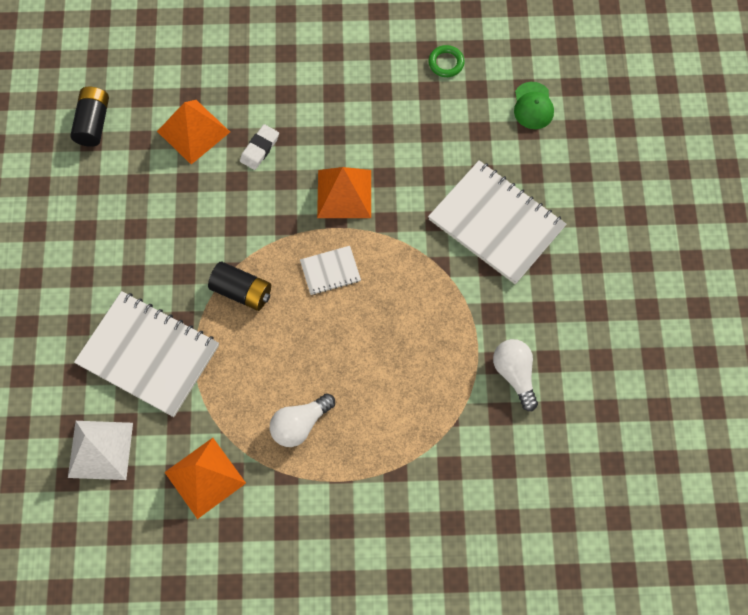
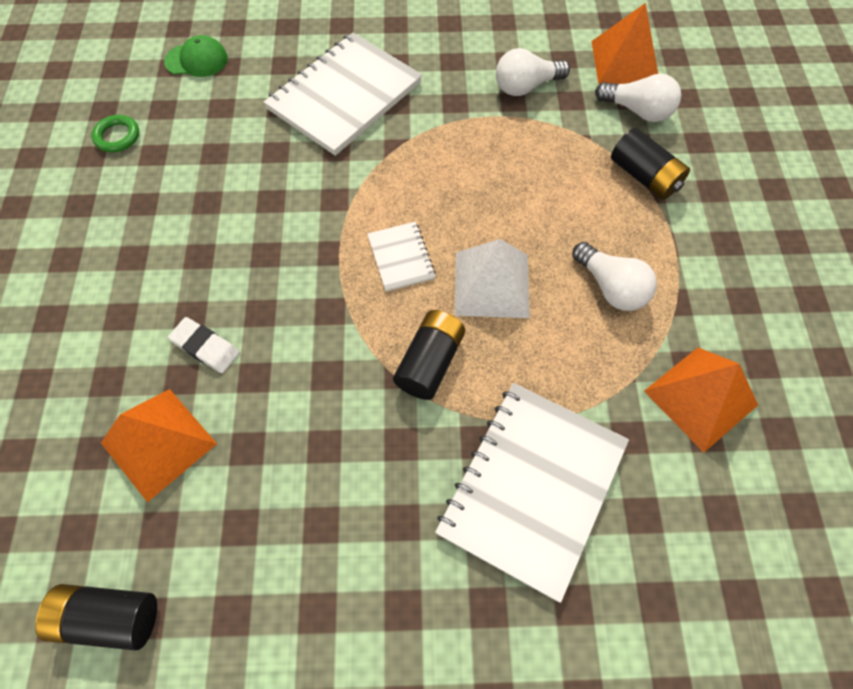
camera: 90 degrees left, 5 degrees down
(100, 450) = (688, 549): white pyramid -> white pyramid (491, 284)
(344, 193) = (290, 243): orange pyramid -> orange pyramid (624, 62)
(411, 467) = (644, 176): none -> black battery
(488, 472) = (638, 111): none -> white light bulb

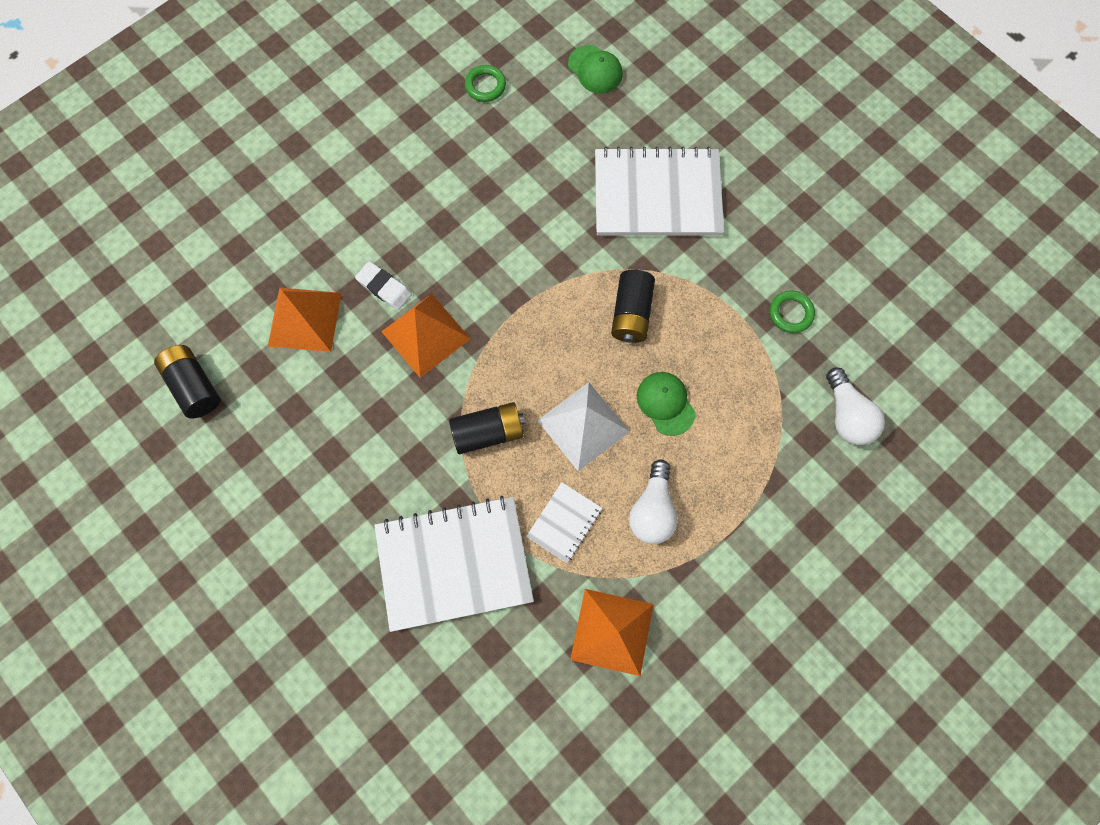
camera: 50 degrees right, 10 degrees up
(205, 347) = (384, 287): white eraser -> white eraser turned 45 degrees counterclockwise
(401, 257) = (552, 349): white notebook -> white notebook (564, 522)
(525, 86) = (790, 313): white light bulb -> green ring
(525, 213) = (665, 403): none -> green cap
(624, 62) = (893, 369): orange pyramid -> orange pyramid (426, 335)
(644, 176) = (780, 465): black battery -> black battery (631, 313)

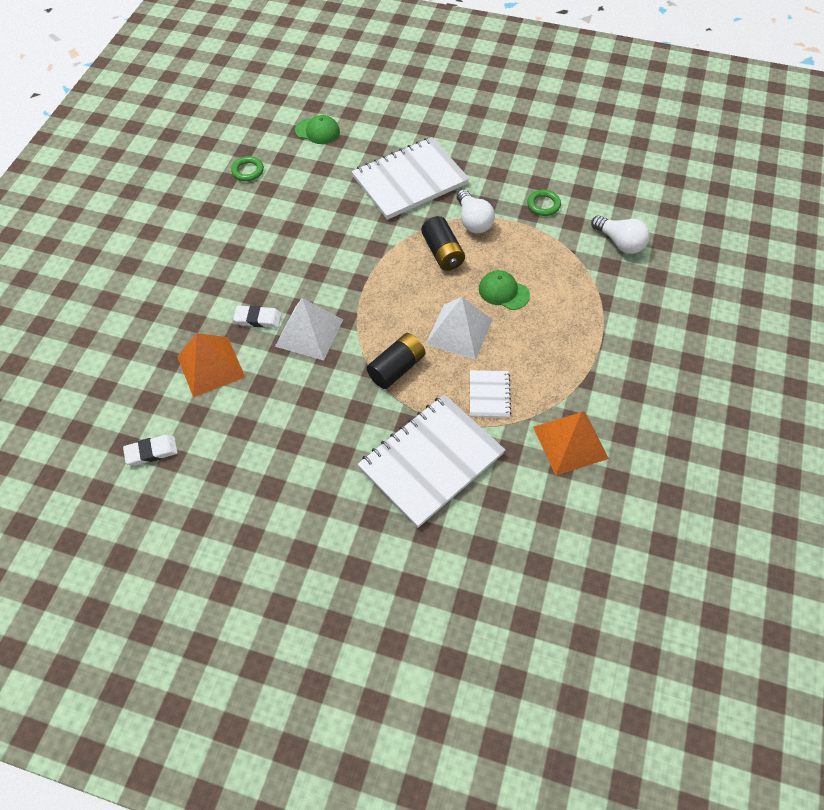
camera: 30 degrees left, 15 degrees down
(194, 386) = (151, 452): black battery -> white eraser
(426, 335) = (309, 332): orange pyramid -> white pyramid
(652, 509) = (541, 356): white light bulb -> white light bulb (473, 221)

